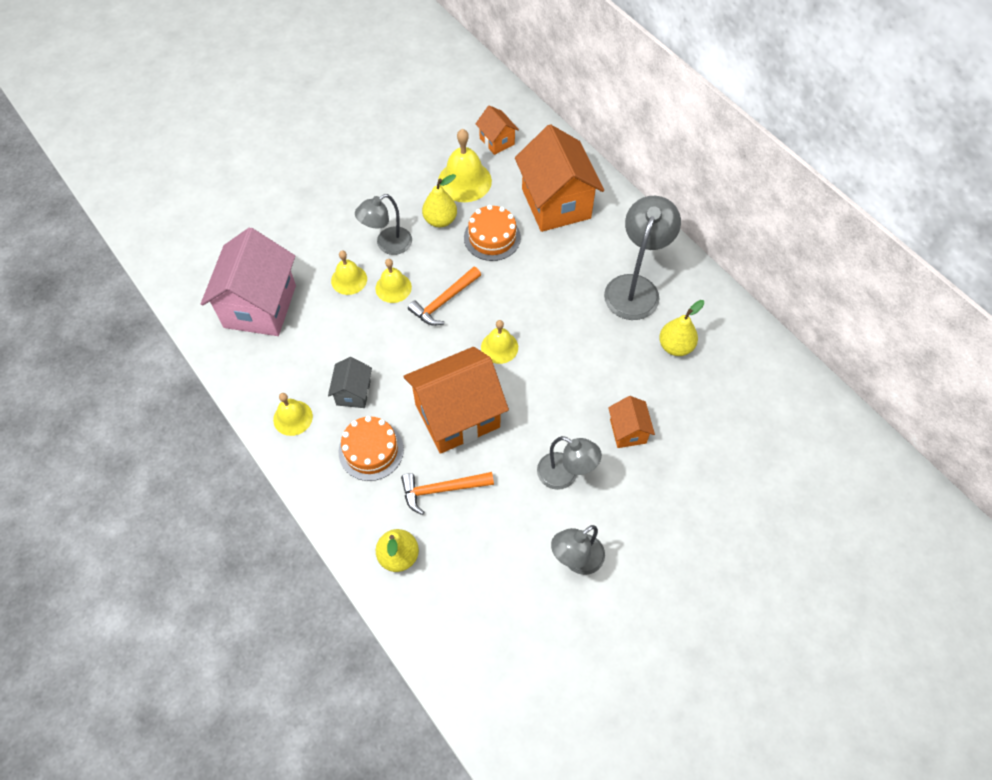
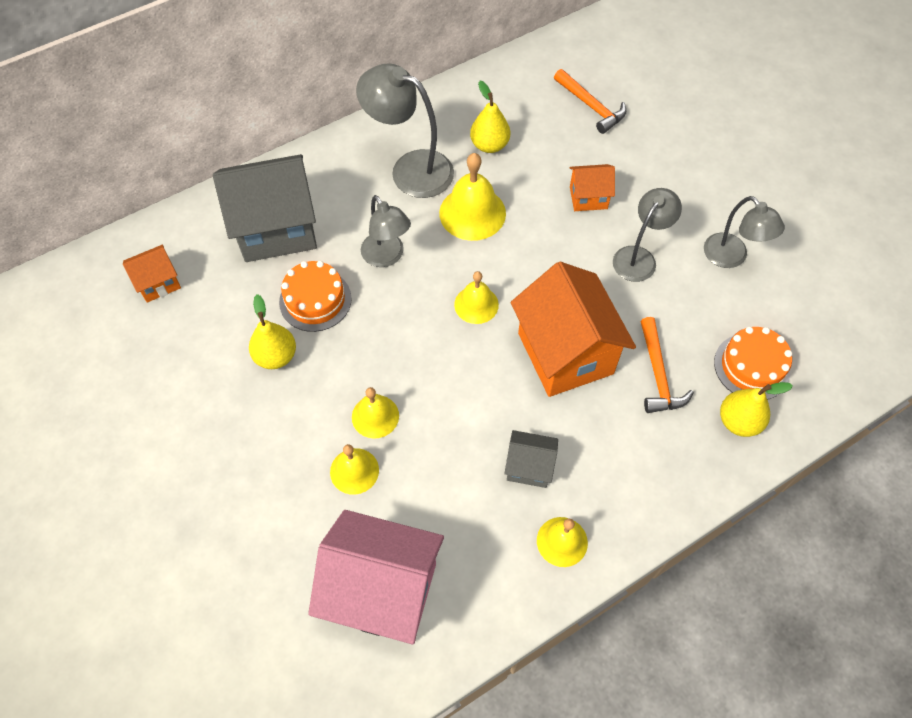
camera: 85 degrees left, 0 degrees up
(371, 450) = (609, 448): orange cake -> orange cake (751, 366)
(387, 245) = (304, 421): grey lamp -> grey lamp (387, 257)
(444, 301) = (404, 358): orange hammer -> orange hammer (591, 106)
(464, 181) = (216, 324): yellow bell -> yellow bell (472, 213)
(556, 203) = (276, 229): orange house -> grey house

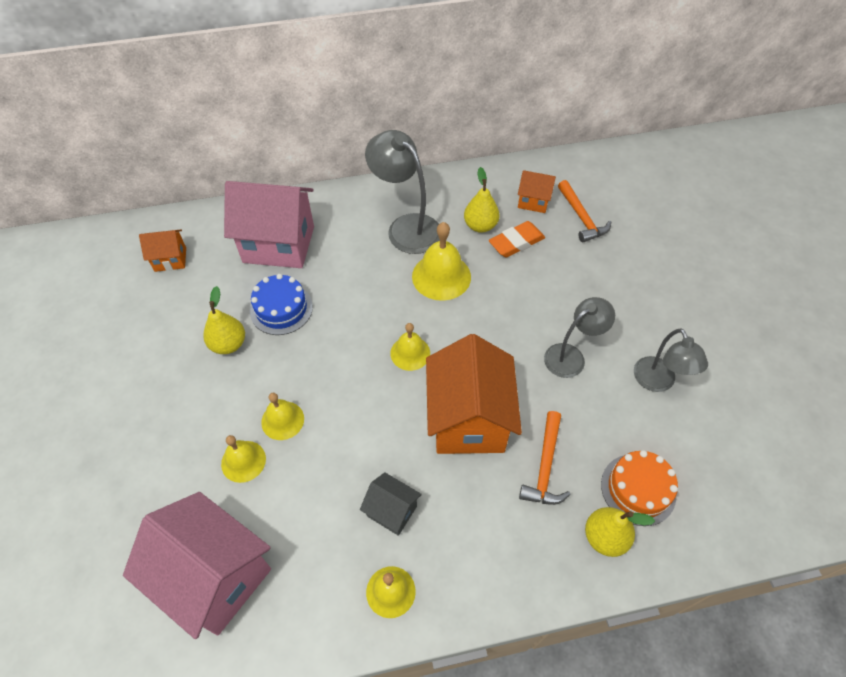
camera: 20 degrees right, 5 degrees down
(276, 229) = (279, 244): grey house -> pink house
(315, 300) = (281, 309): orange cake -> blue cake
(387, 257) = (354, 291): grey lamp -> none
(535, 153) = (516, 242): none -> orange eraser
(588, 198) = (546, 292): orange house -> orange house (533, 201)

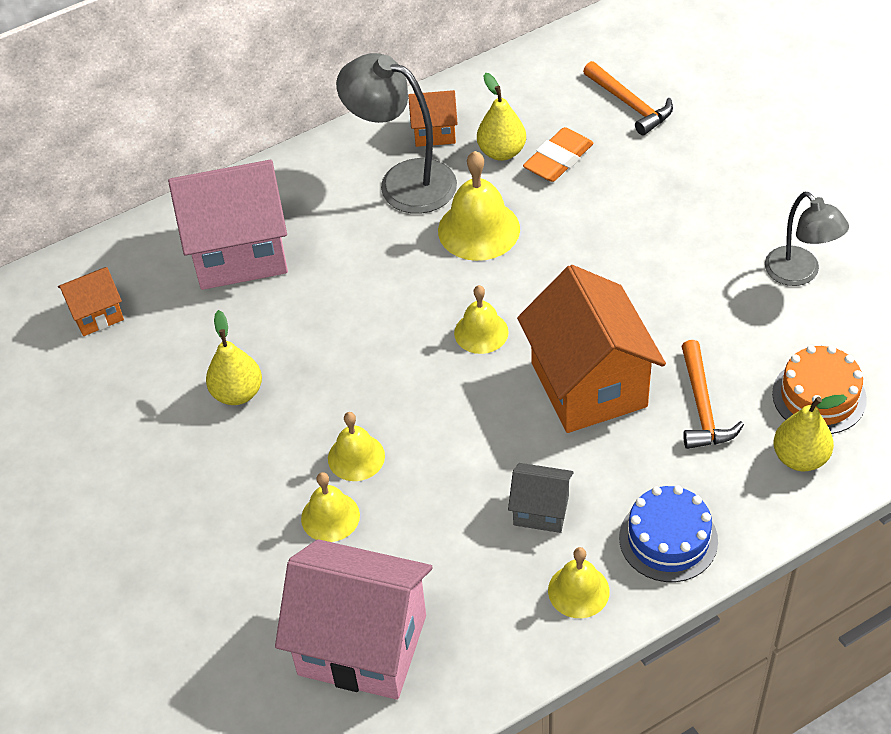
camera: 15 degrees left, 5 degrees down
(281, 309) = (285, 330): blue cake -> blue cake (668, 539)
(533, 201) = (558, 101): orange house -> orange house (434, 132)
(571, 356) = (684, 275): grey lamp -> none

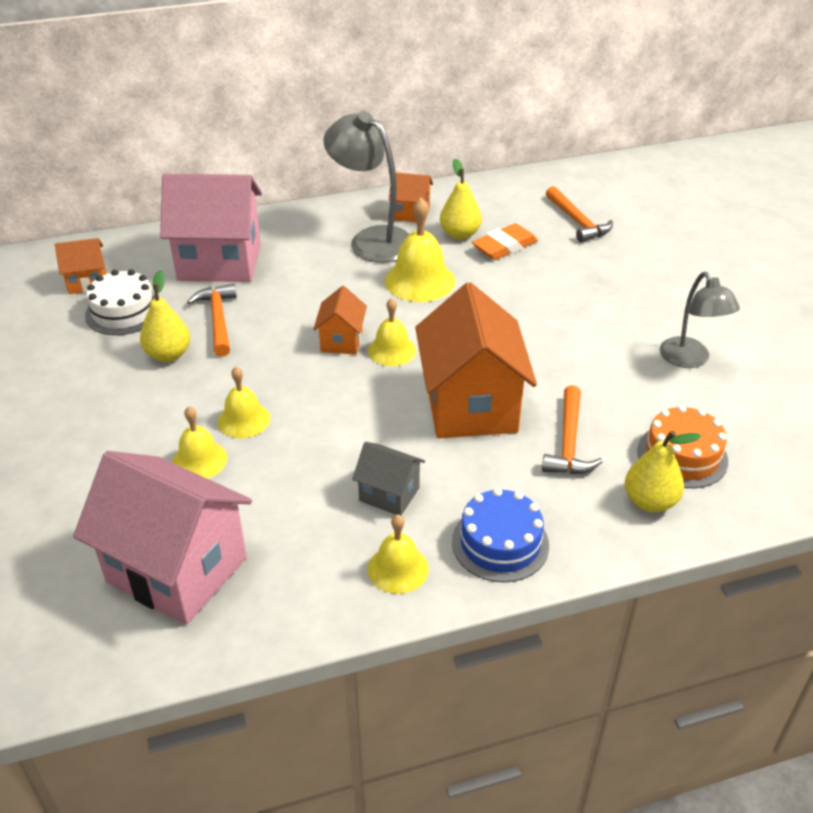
camera: 10 degrees right, 10 degrees down
(159, 347) = (123, 312): none -> white cake
(272, 334) = (218, 320): none -> orange hammer
(421, 332) = (341, 341): none -> orange house

